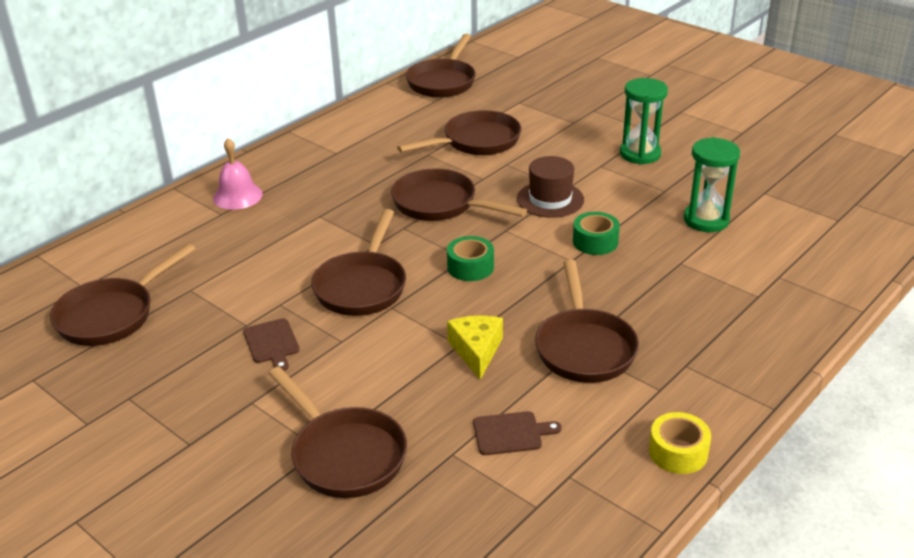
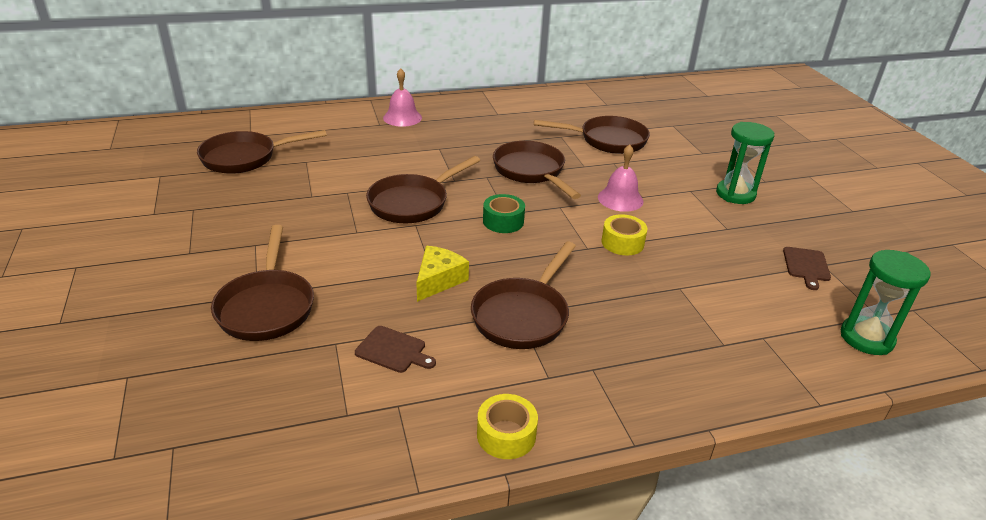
camera: 30 degrees right, 0 degrees up
(272, 343) = (312, 214): brown cutting board -> brown cutting board (806, 266)
(443, 81) = (628, 94): brown pan -> none
(550, 199) = (620, 199): brown hat -> pink bell
(595, 242) = (622, 242): green tape -> yellow tape
(706, 220) = (741, 265): green hourglass -> green hourglass (866, 338)

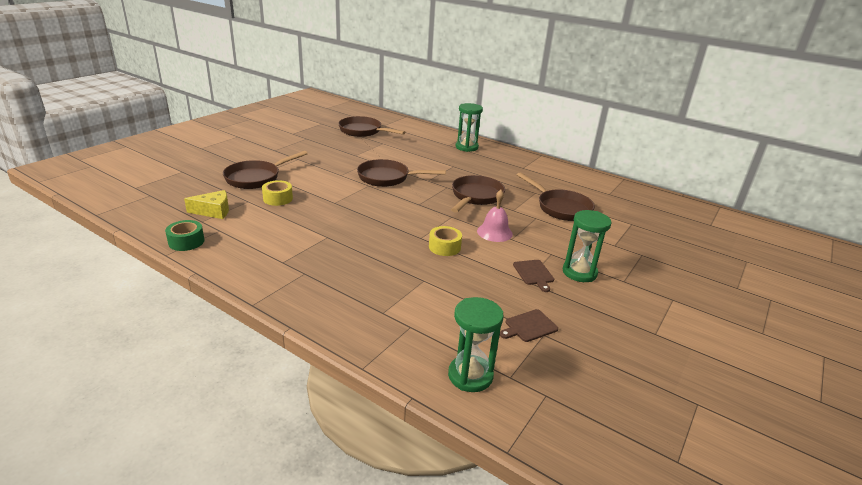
camera: 50 degrees right, 5 degrees down
(393, 350) = (258, 215): brown cutting board -> brown cutting board (534, 274)
(402, 118) = (466, 147): pink bell -> green hourglass
(438, 280) = (328, 207): yellow cheese -> yellow cheese (213, 211)
(503, 221) = (408, 205): green tape -> green tape (186, 242)
(506, 435) = (224, 264): yellow tape -> yellow tape (278, 198)
(523, 315) = (327, 238): brown pan -> none

